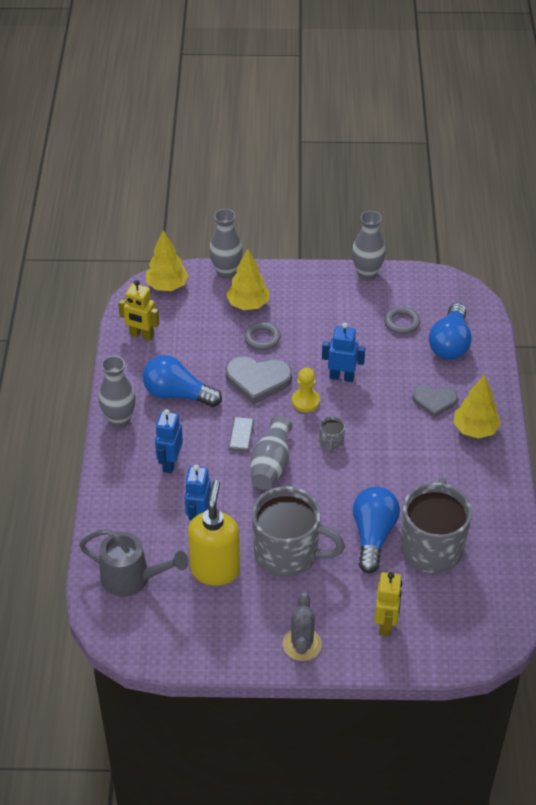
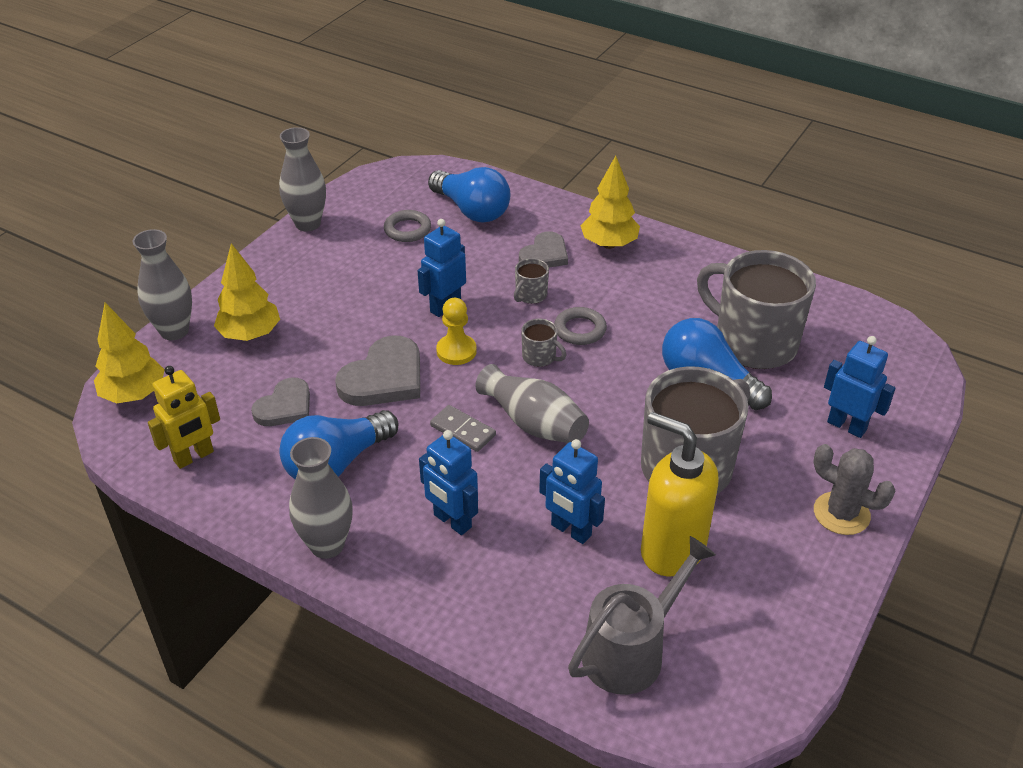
camera: 60 degrees left, 5 degrees down
(203, 350) = (285, 406): none -> grey heart
(262, 338) = (319, 345): grey ring -> grey ring (580, 330)
(386, 412) = (530, 295): none -> grey mug
(386, 624) = (846, 426): yellow robot -> blue robot

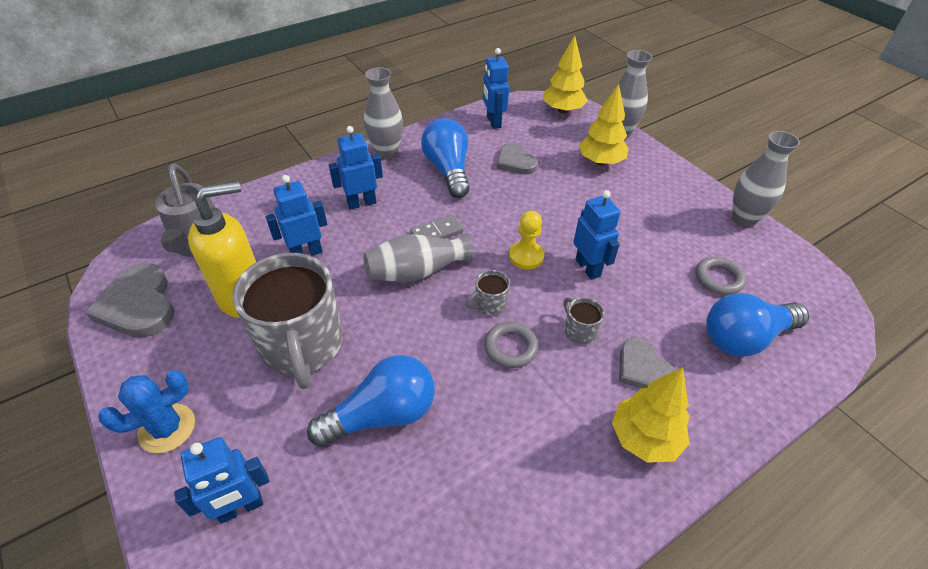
camera: 115 degrees right, 5 degrees up
(194, 457) = (493, 122): yellow robot -> blue robot
(384, 378) = (517, 210): grey heart -> grey heart (138, 305)
(753, 343) = (408, 494): grey mug -> none
(841, 513) = (167, 428): grey cactus -> blue cactus

